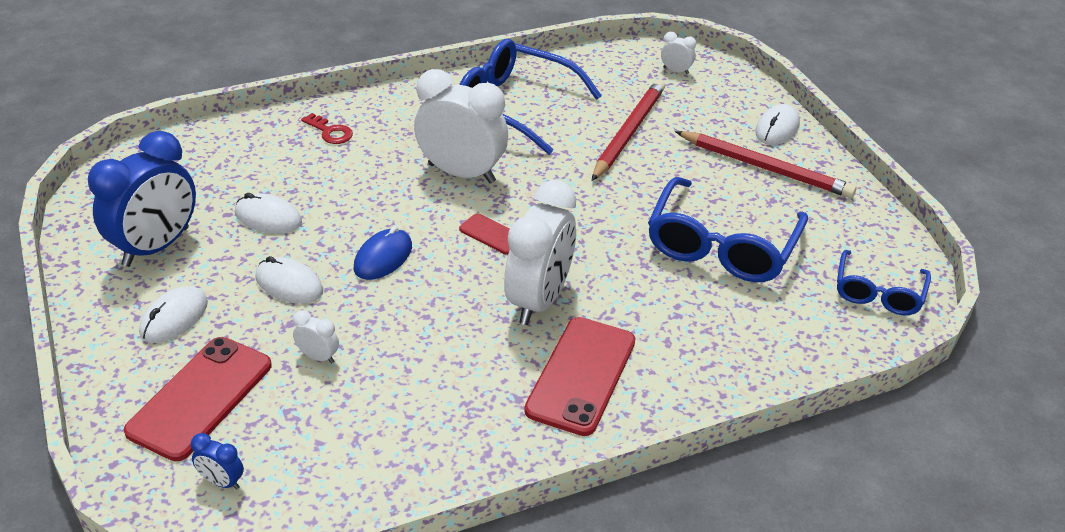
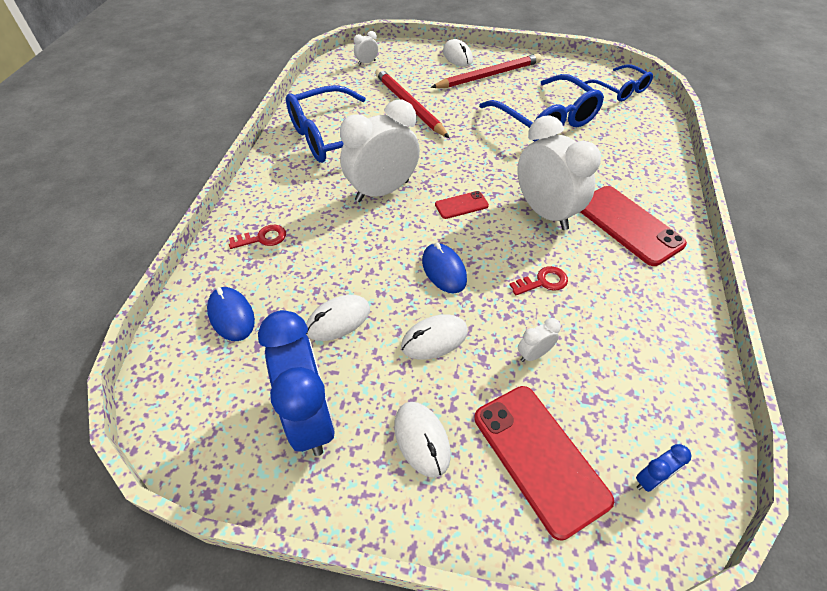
camera: 55 degrees left, 10 degrees up
(228, 158) = (231, 315): none -> blue mouse
(424, 333) = (543, 282): none -> red key

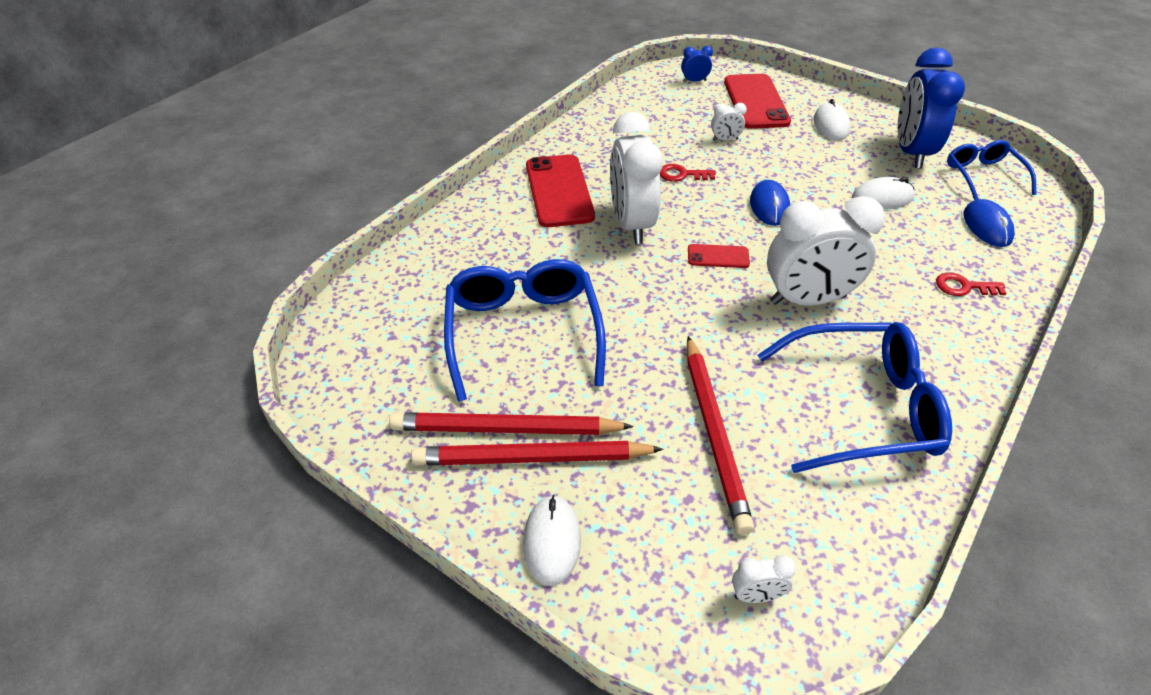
camera: 155 degrees left, 5 degrees down
(434, 339) = (800, 166): white mouse -> none
(510, 81) = (506, 429): none -> red pencil
(621, 90) = (357, 348): blue glasses -> blue glasses (982, 175)

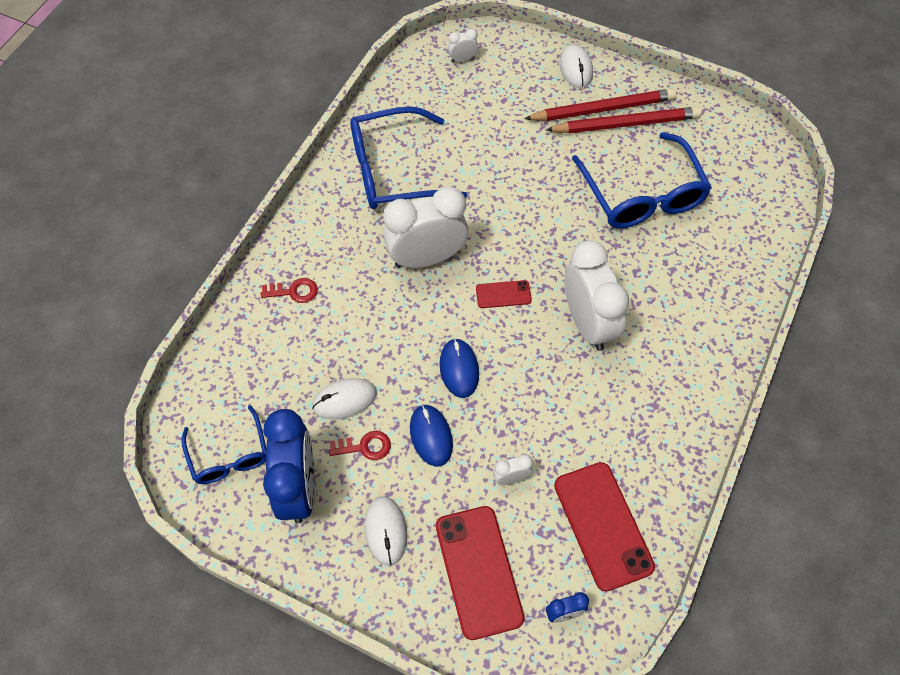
camera: 170 degrees right, 15 degrees up
(559, 191) = (669, 359): red phone -> red phone (603, 525)
(682, 175) = (551, 405): red key -> red key (365, 446)
(714, 433) = (492, 140): red pencil -> none
(987, 226) = (250, 372): blue mouse -> blue mouse (431, 436)

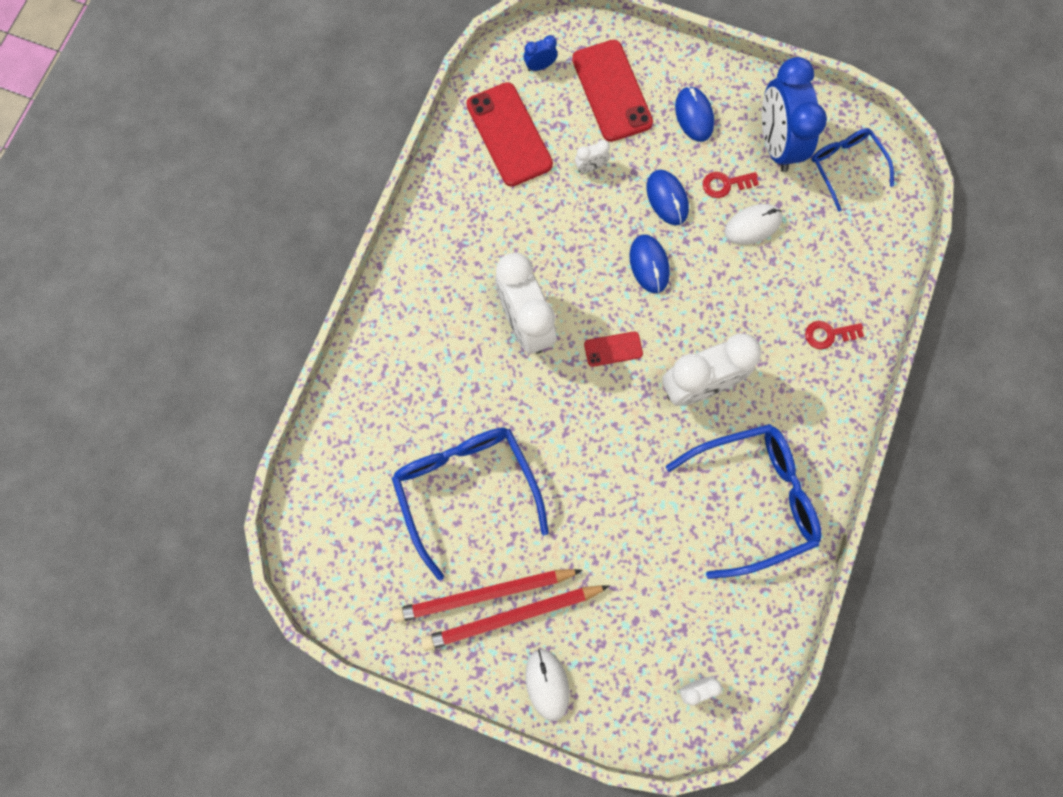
camera: 175 degrees right, 15 degrees up
(386, 531) = (694, 115): white mouse -> blue mouse

